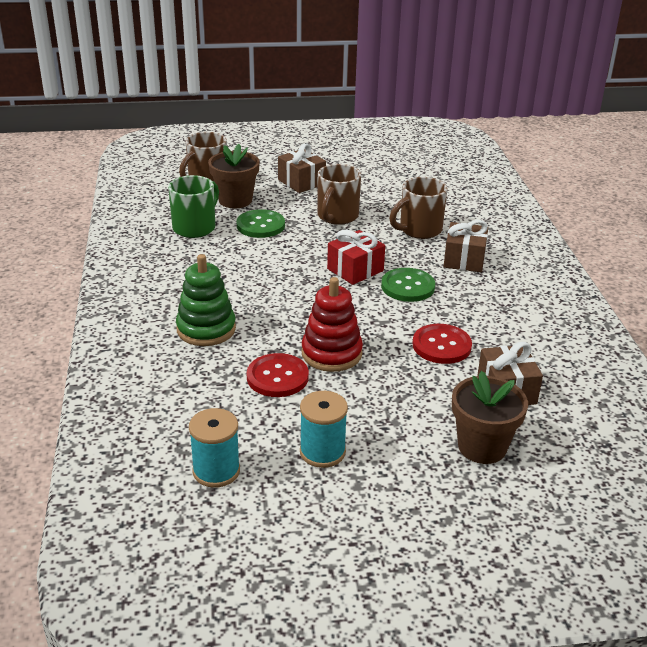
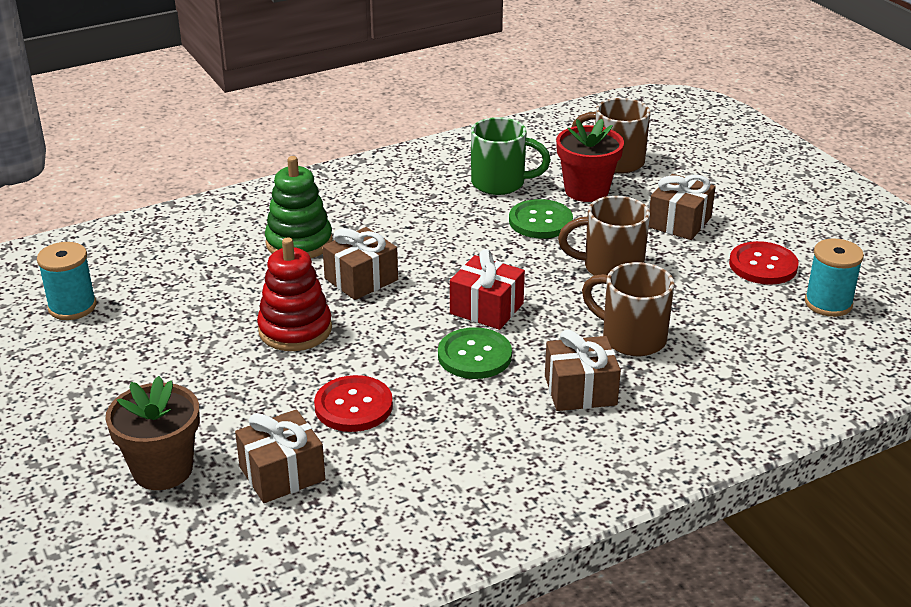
camera: 70 degrees right, 0 degrees up
(235, 200) = (586, 191): brown flower pot -> red flower pot
(277, 377) = (234, 305): red button -> red button (763, 265)
(282, 311) = (361, 279): none -> brown gift
(322, 452) = (119, 361): turquoise spool -> turquoise spool (828, 303)

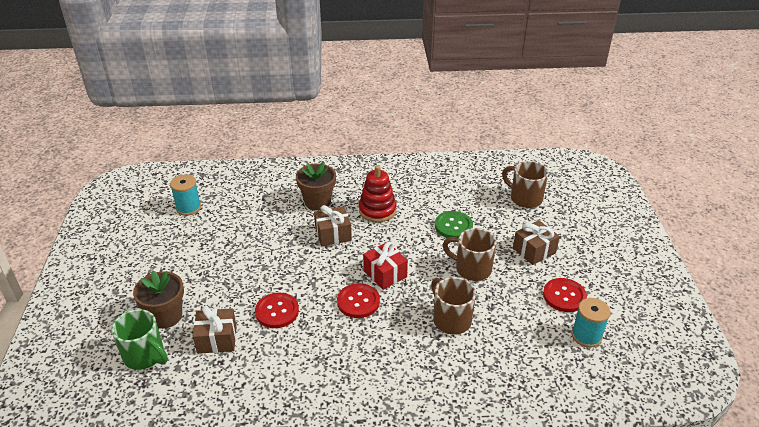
camera: 25 degrees right, 5 degrees up
(295, 330) = (280, 255): red stacking toy -> red stacking toy (377, 210)
(299, 243) = (317, 202): green stacking toy -> brown flower pot
(474, 356) = (358, 302): green button -> red button
(500, 183) = (448, 194): green mug -> green mug (145, 356)
(580, 390) = (399, 344): brown gift -> none
(586, 191) = (494, 213): red flower pot -> none

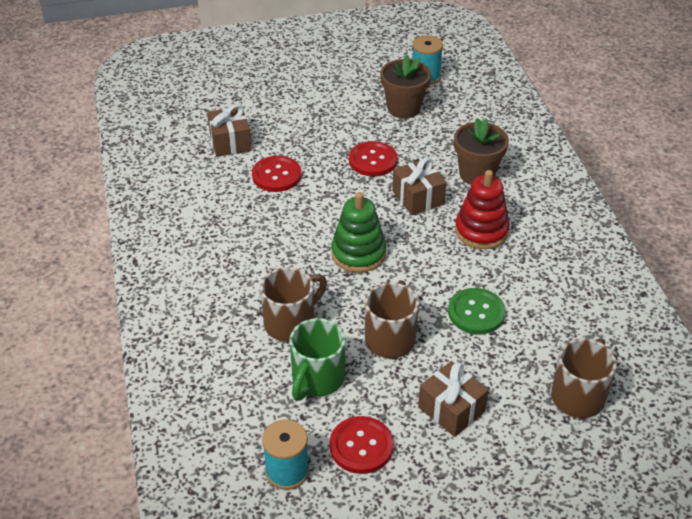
camera: 80 degrees right, 5 degrees up
(145, 356) = (203, 103): green mug -> green mug (317, 379)
(166, 316) = (255, 102): brown flower pot -> brown flower pot (403, 108)
(358, 302) = (305, 236): red button -> red button (373, 160)
(385, 274) = (358, 253): red gift -> green stacking toy

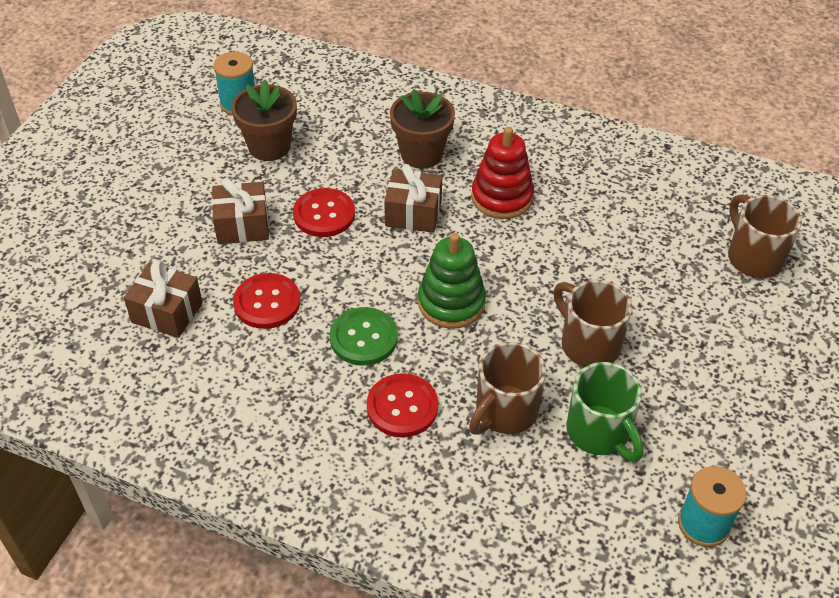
camera: 55 degrees left, 5 degrees up
(291, 323) = (505, 412): brown mug -> brown mug turned 135 degrees counterclockwise
(361, 446) = (710, 445): red button -> red button (402, 407)
(451, 409) = (710, 351): brown gift -> brown gift (242, 225)
(476, 312) = (604, 263): green button -> green button (363, 338)

